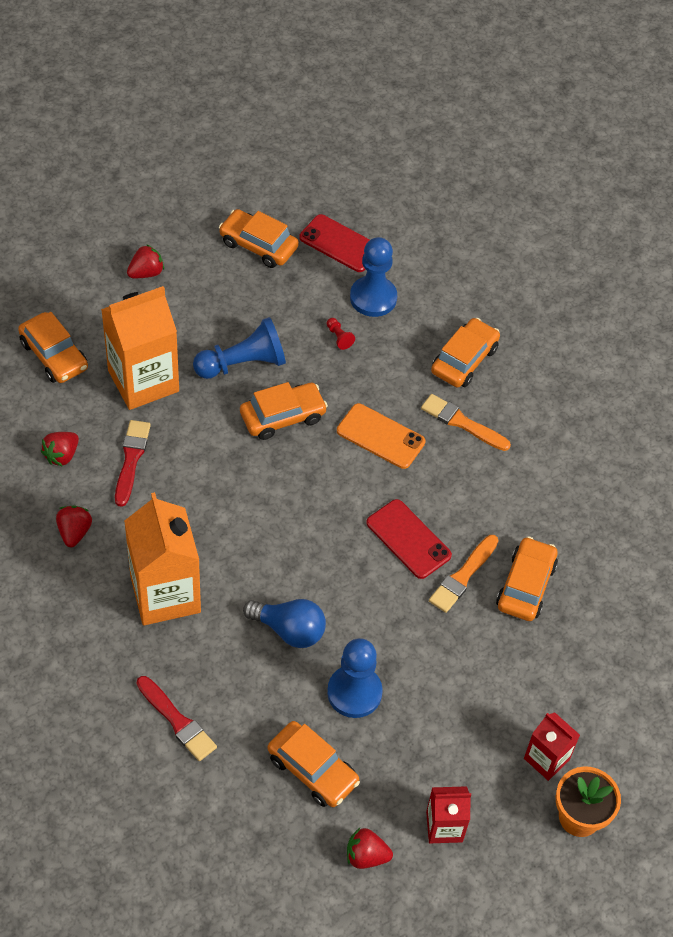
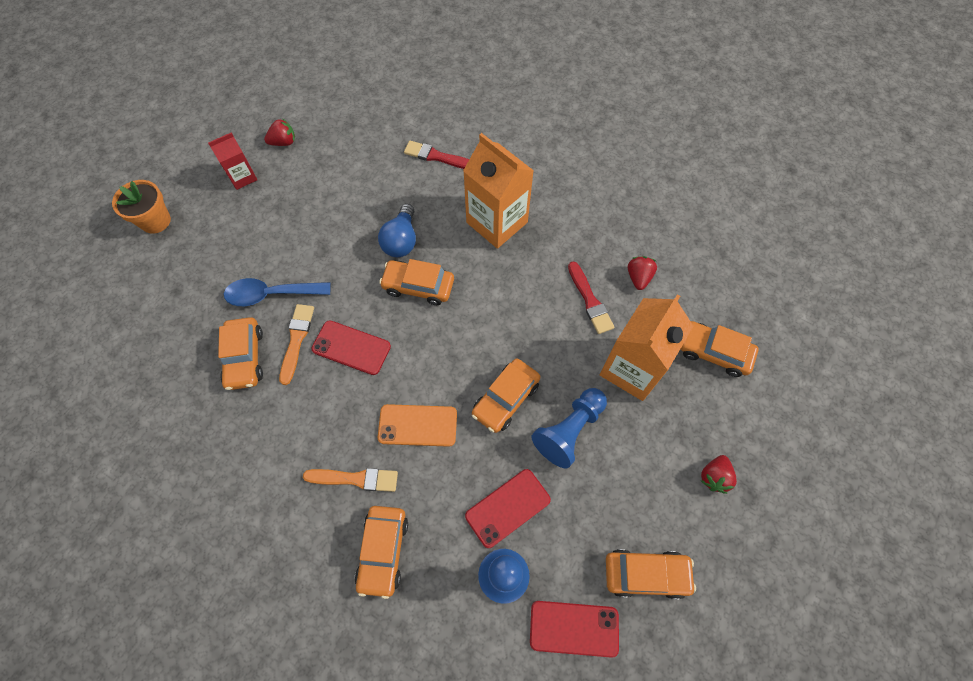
camera: 155 degrees right, 10 degrees up
(74, 532) = (585, 231): red strawberry -> none
(289, 630) = (401, 240): blue light bulb -> blue light bulb turned 75 degrees counterclockwise
(312, 770) = (339, 169): orange car -> orange car (418, 286)
(339, 337) = (508, 508): red pawn -> red phone
(354, 692) = (336, 223): blue pawn -> none
(470, 642) = (271, 294): none -> blue spoon
(546, 759) = (188, 244): red carton -> none

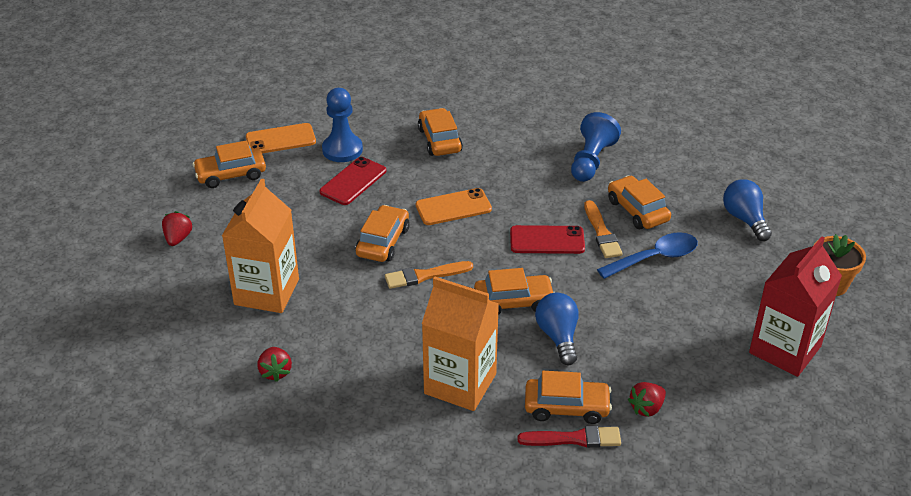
camera: 160 degrees right, 25 degrees down
(159, 313) = (744, 219): none -> blue light bulb
(242, 177) = (785, 349): red carton -> red carton, size x1.86
(283, 142) = (775, 401): red strawberry -> red strawberry (646, 408)
(355, 479) = (485, 167): orange brush -> orange brush (425, 276)
(569, 431) = (316, 236): blue pawn -> blue pawn (591, 160)
(574, 628) = (280, 139): red phone -> orange phone
(590, 300) = (325, 336): red brush -> none
(713, 352) = (183, 326): orange car -> orange car (566, 407)

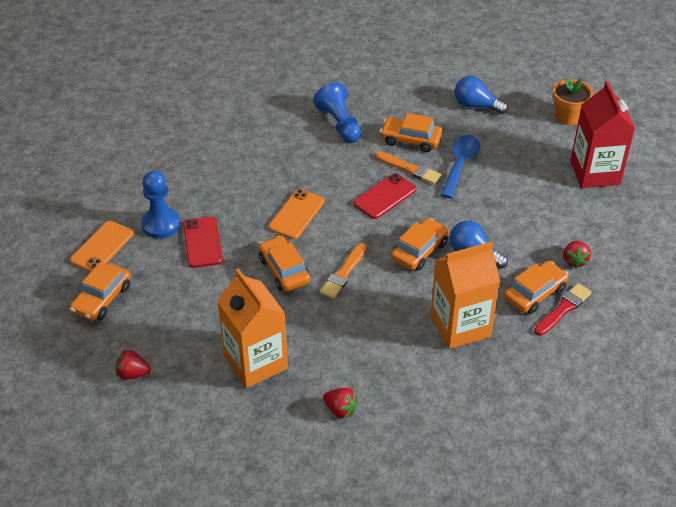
camera: 45 degrees left, 5 degrees up
(178, 238) = (133, 373): red strawberry -> red strawberry turned 45 degrees counterclockwise
(439, 140) = (221, 172): orange car -> none

